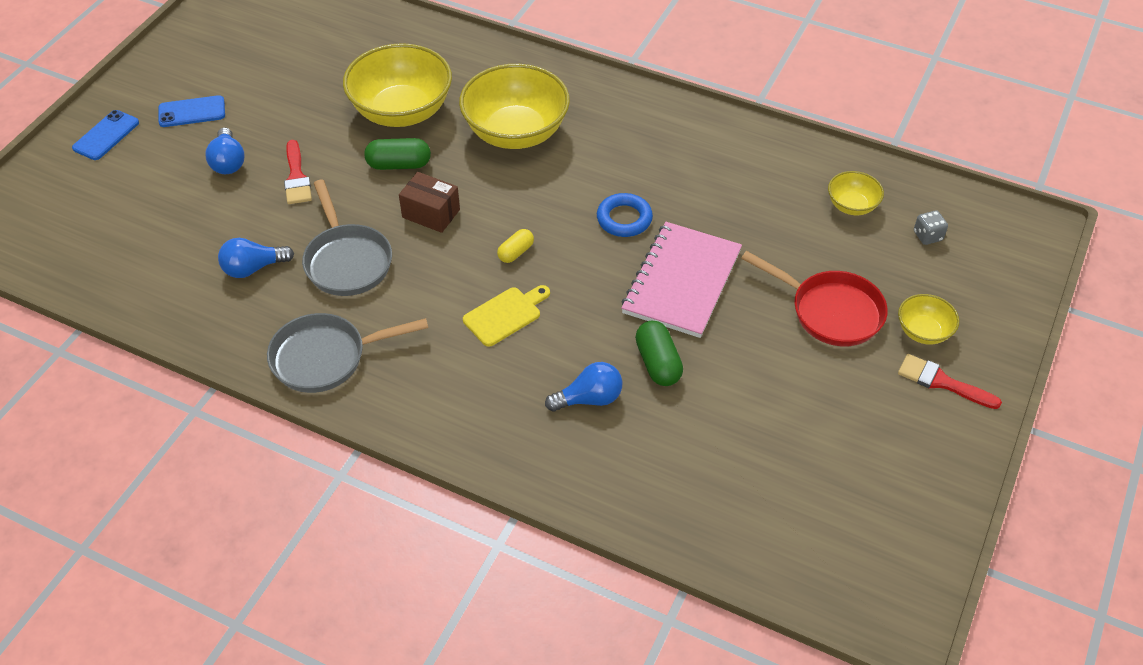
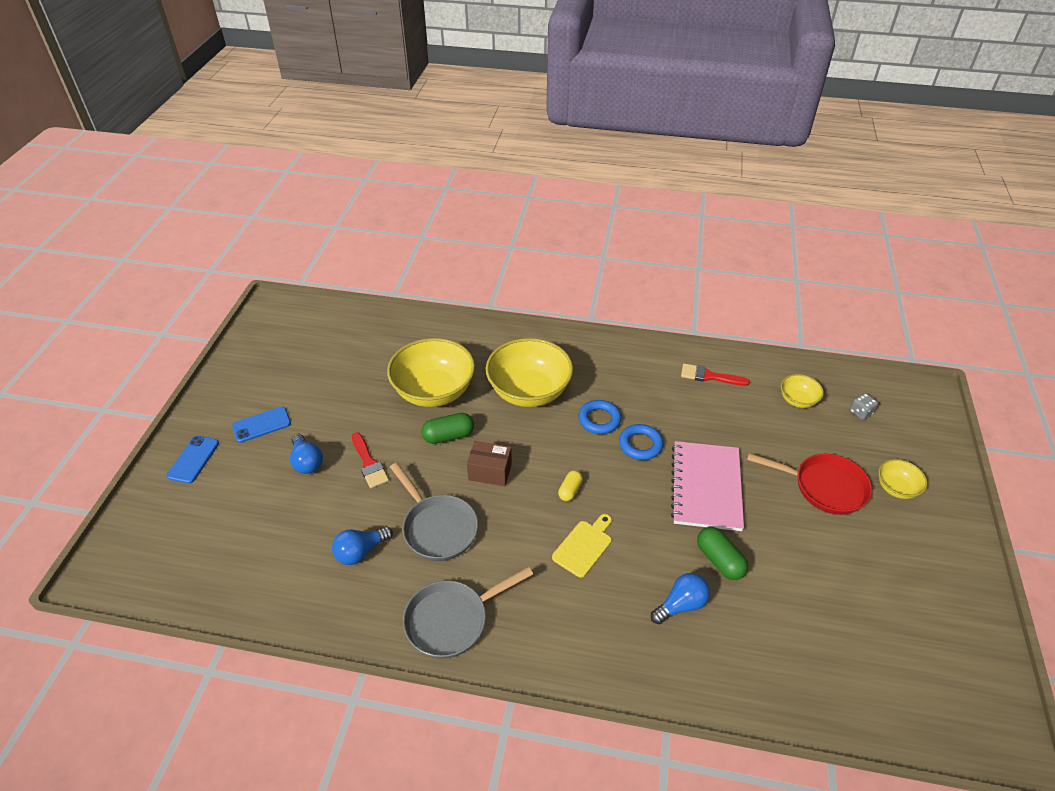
camera: 15 degrees left, 5 degrees down
(587, 181) = (599, 420): none -> blue ring
(942, 382) = (930, 526): red brush -> red brush (709, 376)

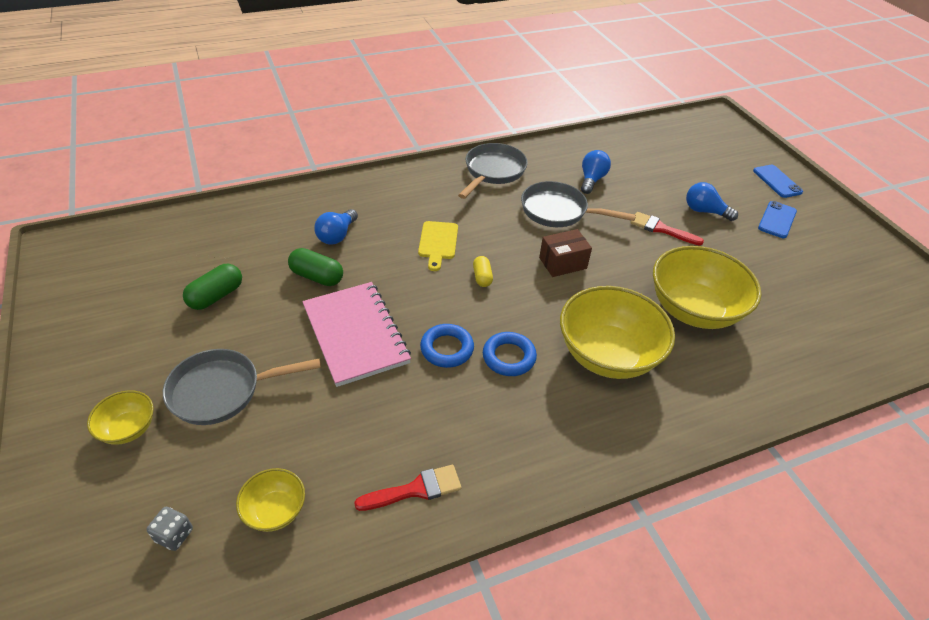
camera: 145 degrees right, 0 degrees up
(448, 436) = (629, 276): green capsule -> green capsule (216, 296)
(824, 487) = (222, 391): red pan -> grey pan

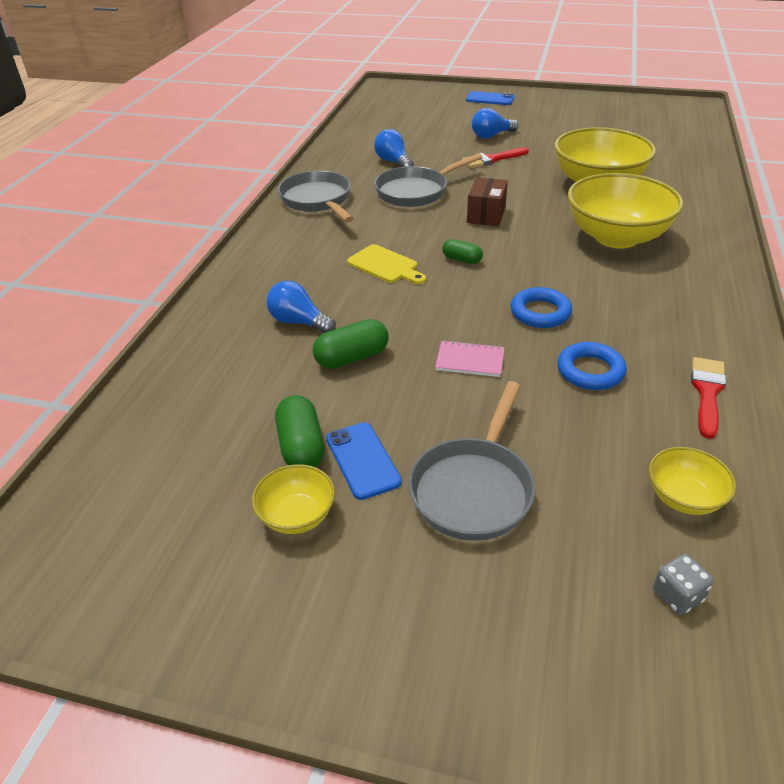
camera: 50 degrees left, 5 degrees down
(128, 428) = (474, 597): yellow bowl -> yellow bowl (297, 516)
(337, 235) = (299, 322): blue light bulb -> blue light bulb turned 150 degrees clockwise
(356, 334) = (470, 360): pink notebook -> pink notebook, size x0.46
(482, 277) = (462, 260): yellow capsule -> green capsule
(509, 357) = (579, 284): blue ring -> blue ring (590, 371)
(777, 220) = (532, 116): blue phone -> blue phone (362, 460)

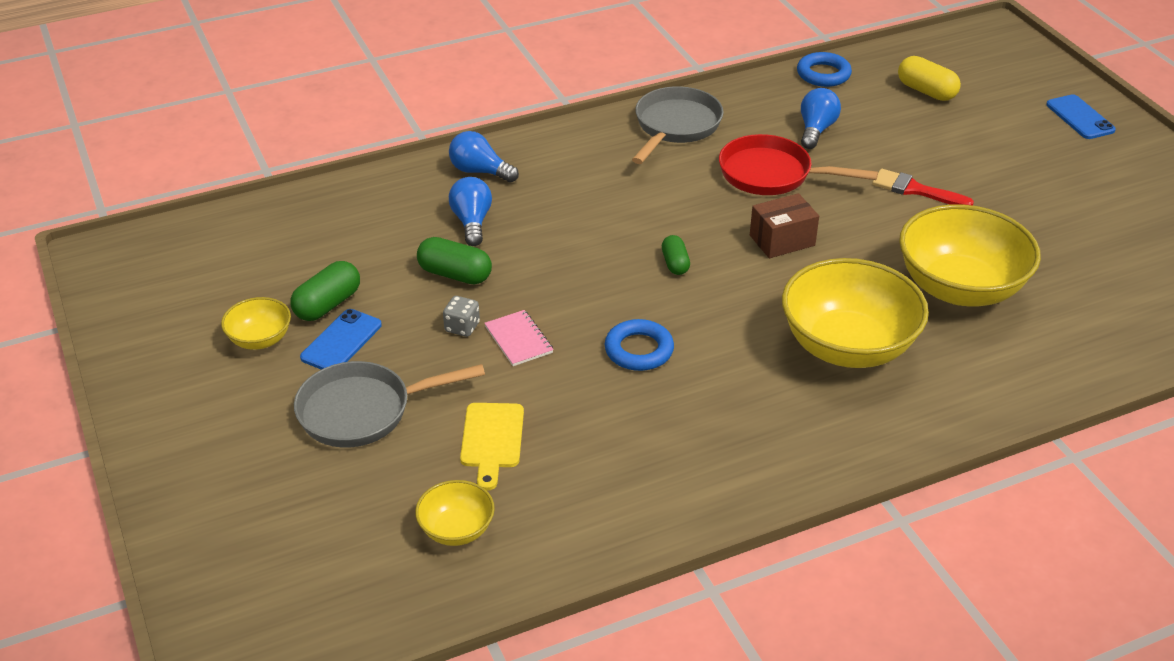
camera: 50 degrees right, 0 degrees up
(385, 265) = (610, 224): yellow cutting board -> yellow cutting board (492, 440)
(407, 121) = (926, 91): none -> yellow capsule
(416, 191) = (771, 174): grey pan -> red pan
(491, 136) = (976, 163): blue light bulb -> blue light bulb (480, 171)
(590, 371) = (577, 416): blue ring -> blue ring (823, 74)
(677, 595) = (344, 559): grey dice -> grey dice (462, 327)
(707, 392) = (620, 501): red brush -> none

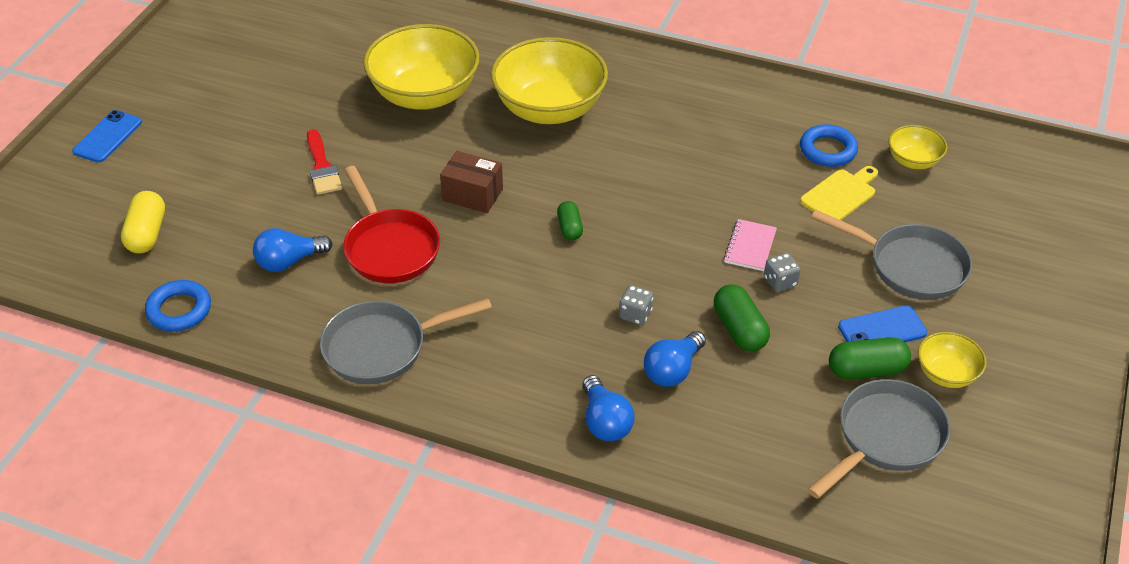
camera: 135 degrees left, 5 degrees up
(274, 270) = (886, 438): none -> grey pan
(543, 238) = (635, 314): none -> grey dice
(639, 350) = (678, 188): blue ring -> blue ring (828, 150)
(675, 263) = (569, 228): green capsule -> green capsule turned 45 degrees counterclockwise

